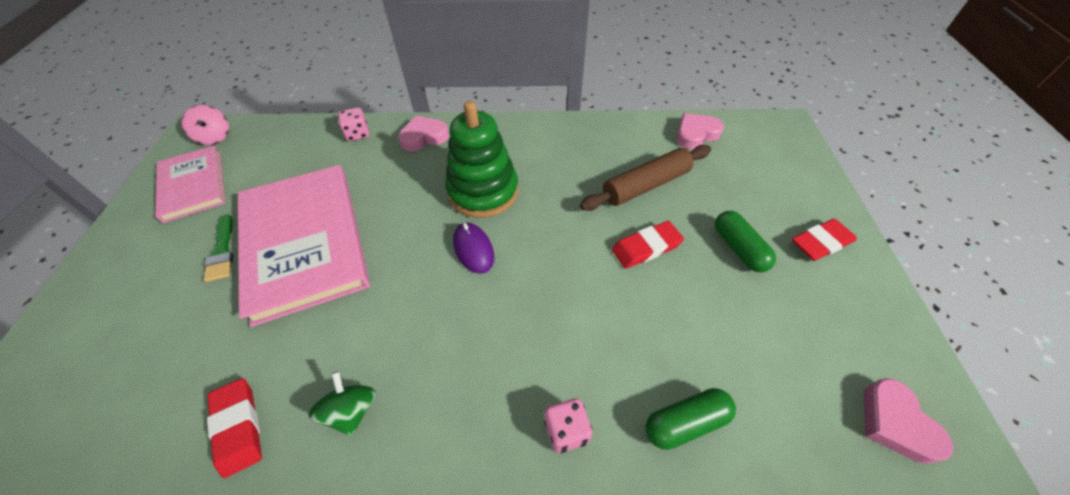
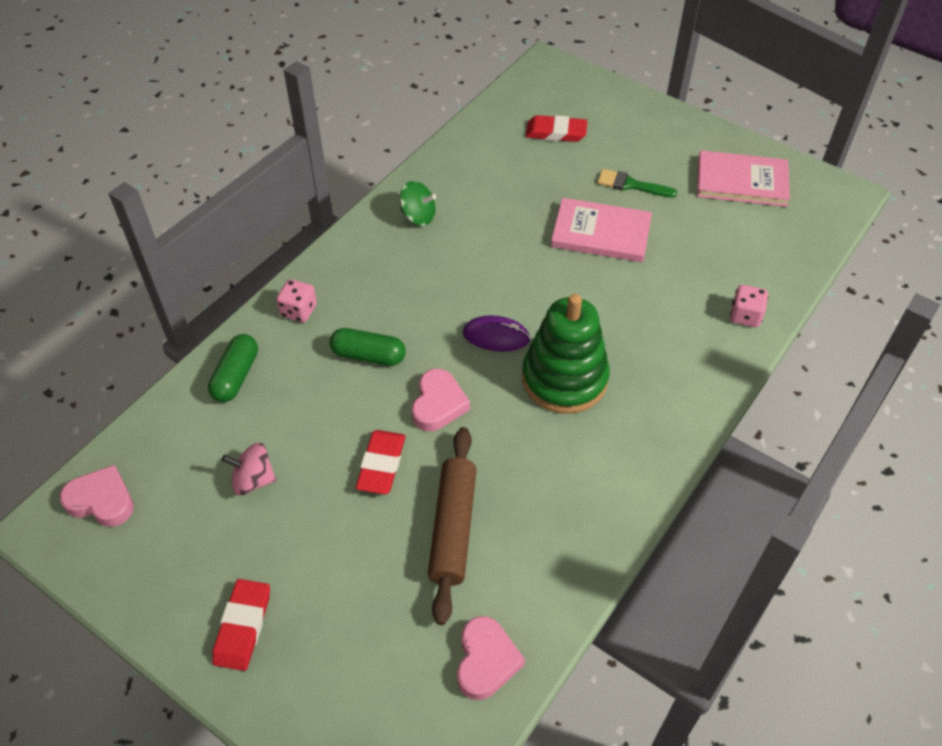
camera: 125 degrees right, 0 degrees up
(215, 137) = (819, 207): pink spinning top -> pink spinning top (253, 480)
(238, 427) = (457, 166): red eraser -> red eraser (556, 132)
(304, 242) = (601, 233): pink book -> pink book, size x0.58
(424, 137) = (697, 370): pink heart -> pink heart (438, 404)
(738, 248) = (309, 542): green capsule -> green capsule (368, 355)

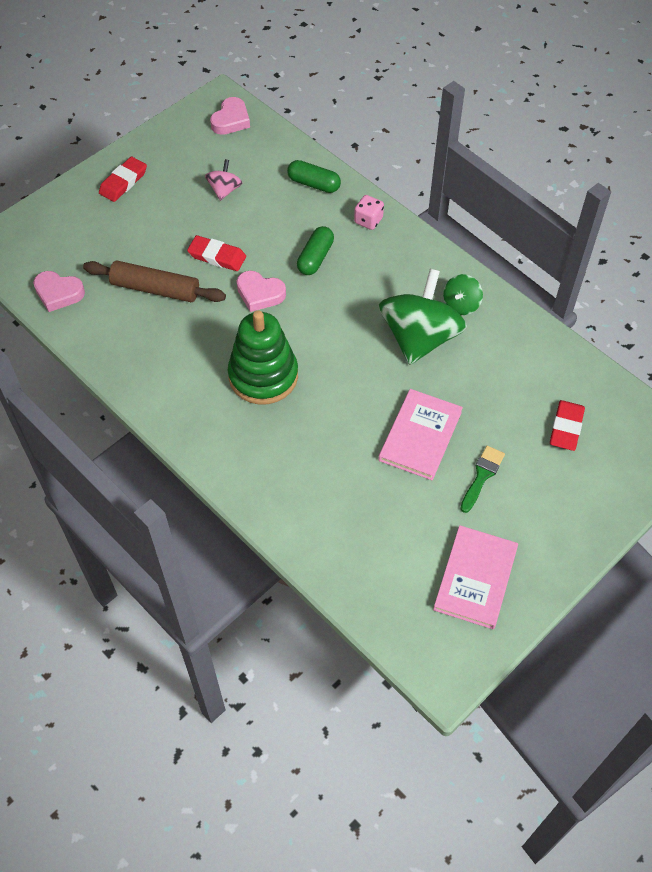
camera: 100 degrees right, 5 degrees up
(243, 626) = (123, 182): red eraser -> red eraser turned 75 degrees counterclockwise
(473, 246) = (419, 338): none -> green spinning top
(496, 336) = (316, 338): purple mouse -> none
(745, 316) = (299, 526): pink dice -> none

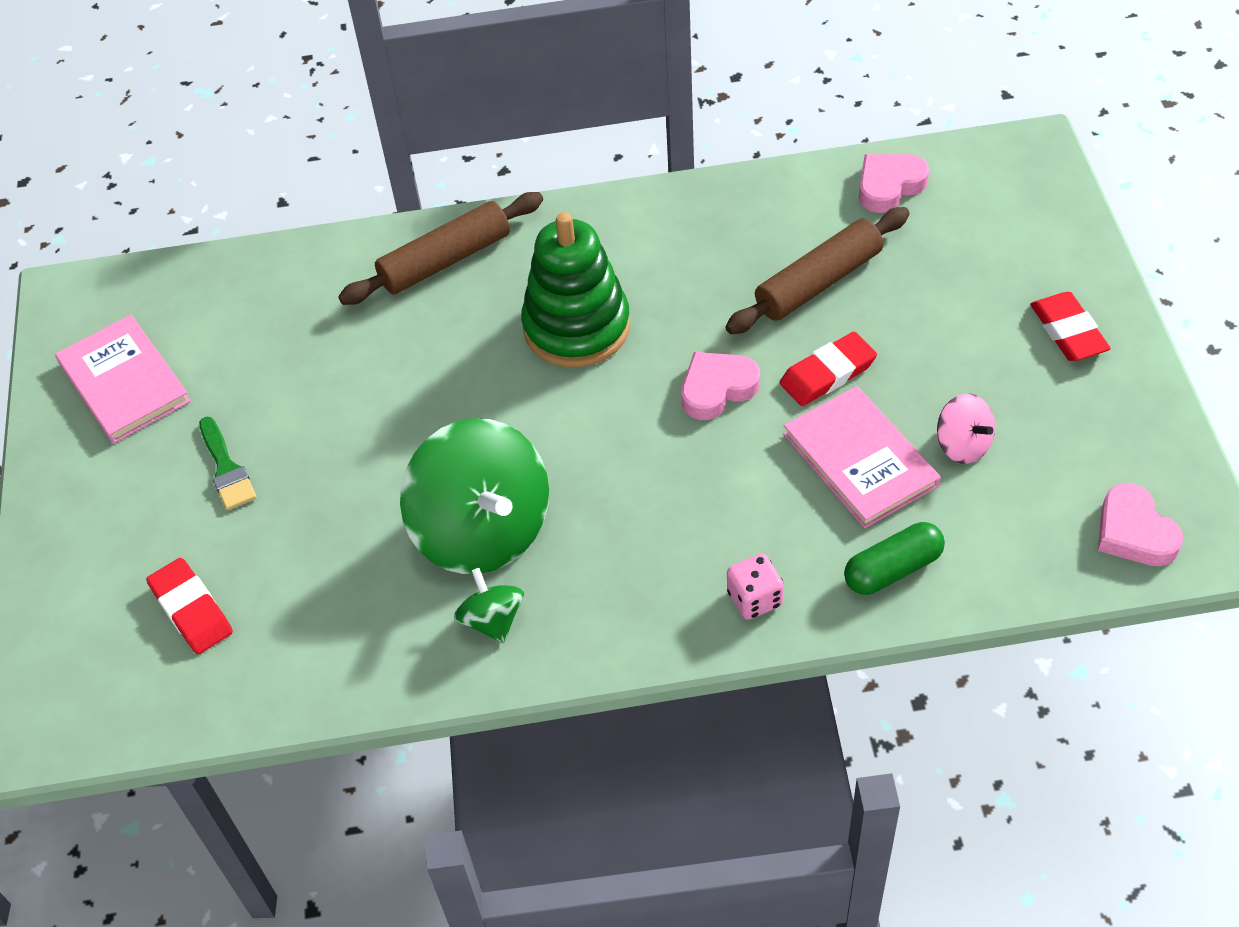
camera: 130 degrees right, 5 degrees down
(260, 472) = (445, 260): none -> brown rolling pin
(315, 258) = (732, 487): green capsule -> none
(420, 436) = (340, 438): pink book -> pink book (860, 460)

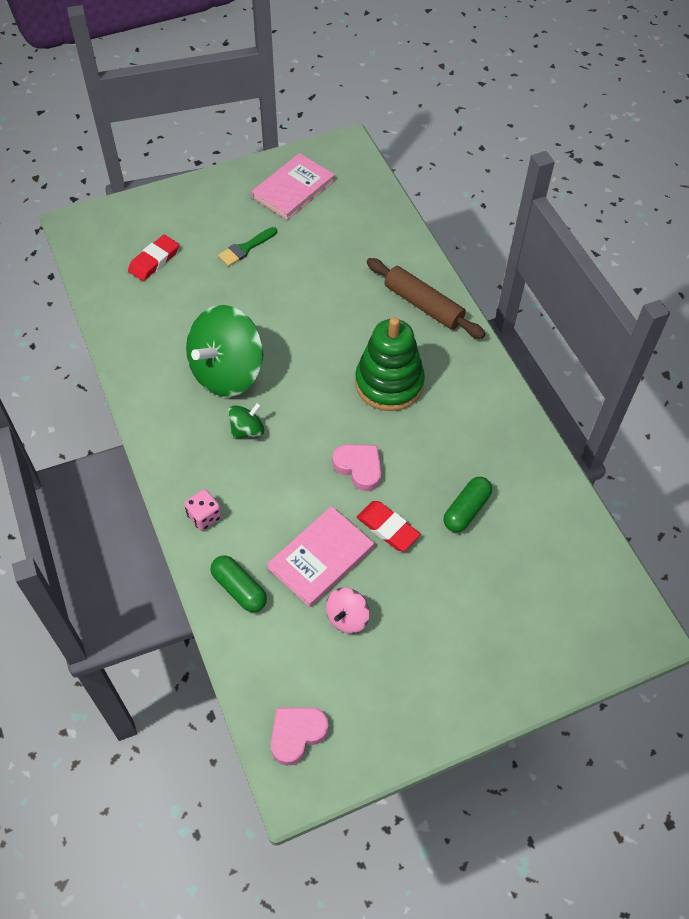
camera: 70 degrees right, 5 degrees up
(492, 620) = (168, 391): green spinning top -> green spinning top (247, 430)
(818, 282) = (466, 510): brown rolling pin -> green capsule
(889, 186) = (572, 540): pink heart -> none
(1068, 331) = (467, 675): red eraser -> none

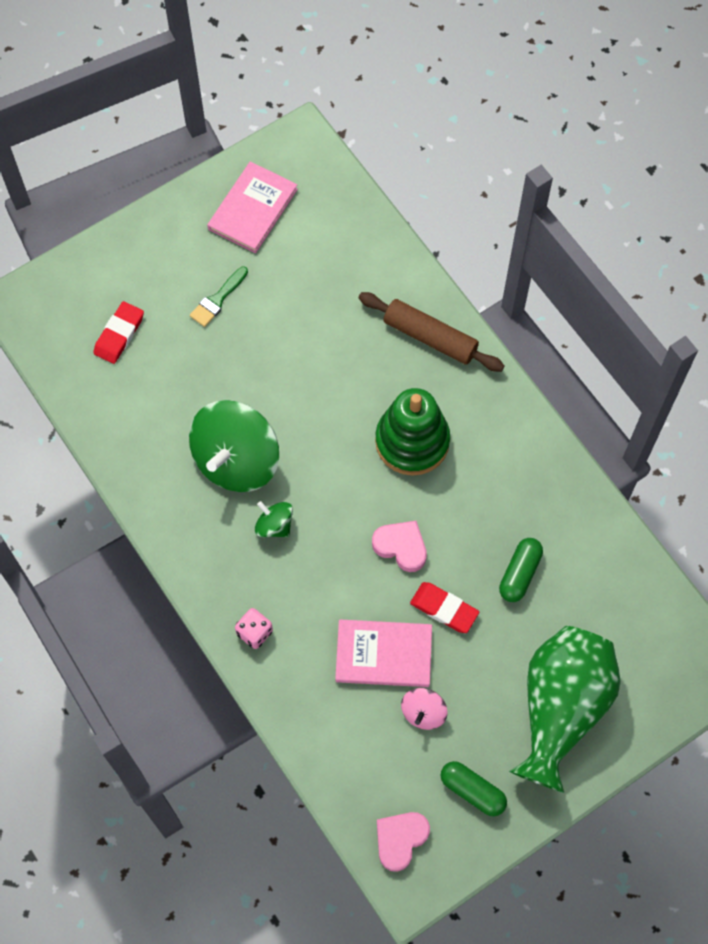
camera: 10 degrees left, 10 degrees up
(239, 589) = (309, 703): green capsule -> green capsule (472, 791)
(247, 430) = (274, 525): green spinning top -> green spinning top turned 90 degrees counterclockwise
(321, 558) = (383, 654): pink book -> pink book turned 60 degrees clockwise
(483, 639) = (560, 709): none -> green vase

